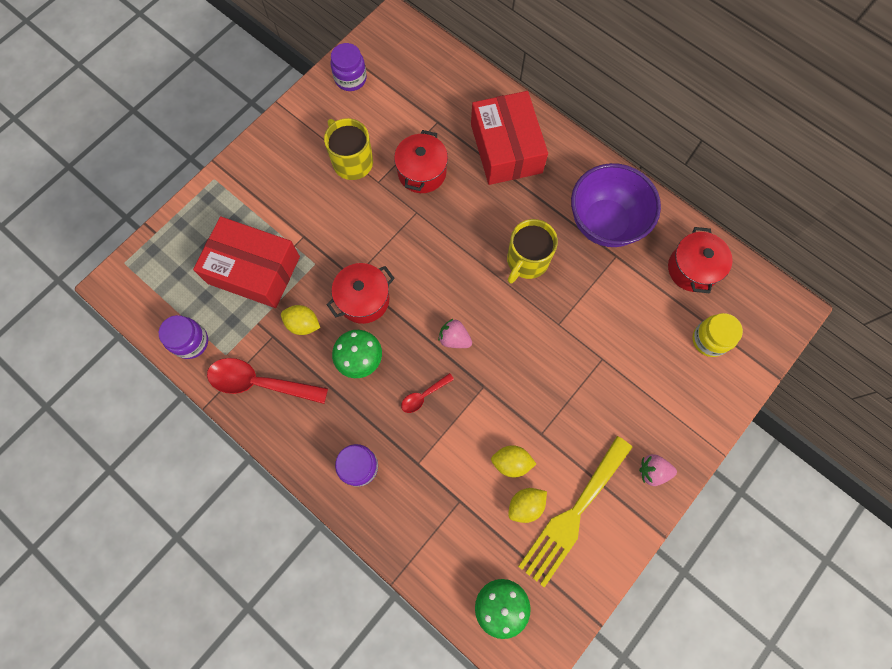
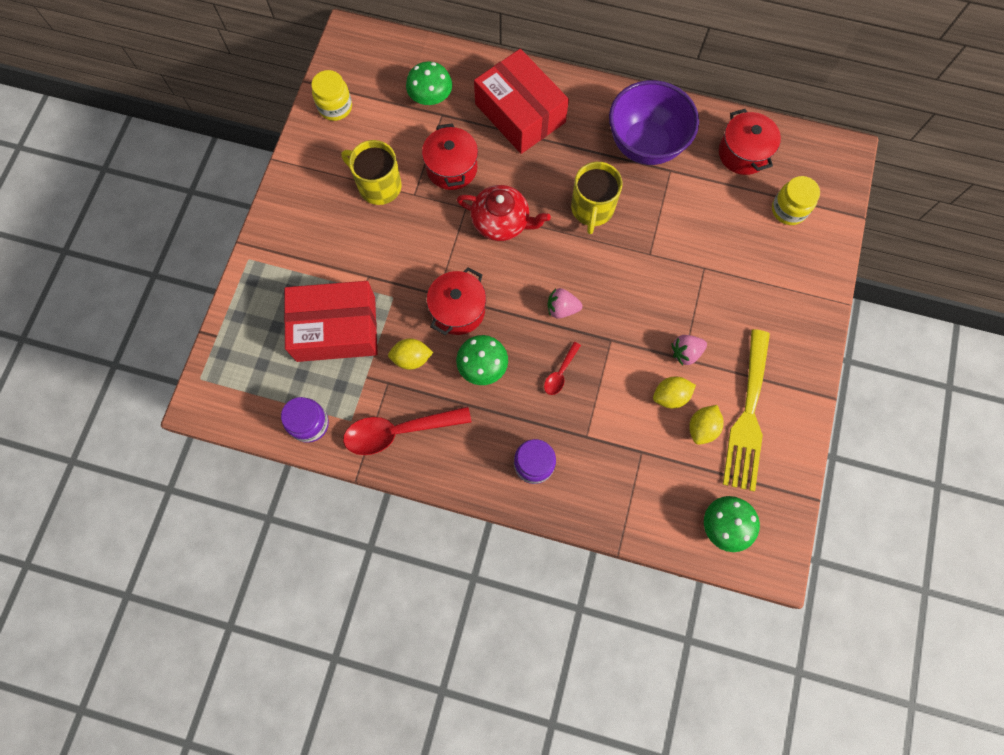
camera: 25 degrees left, 0 degrees up
(350, 79) = (335, 107): purple jar -> yellow jar
(435, 102) = (430, 97): none -> green mushroom
(441, 238) = (501, 221): none -> red teapot
(653, 471) = (797, 346): pink strawberry -> pink strawberry (685, 353)

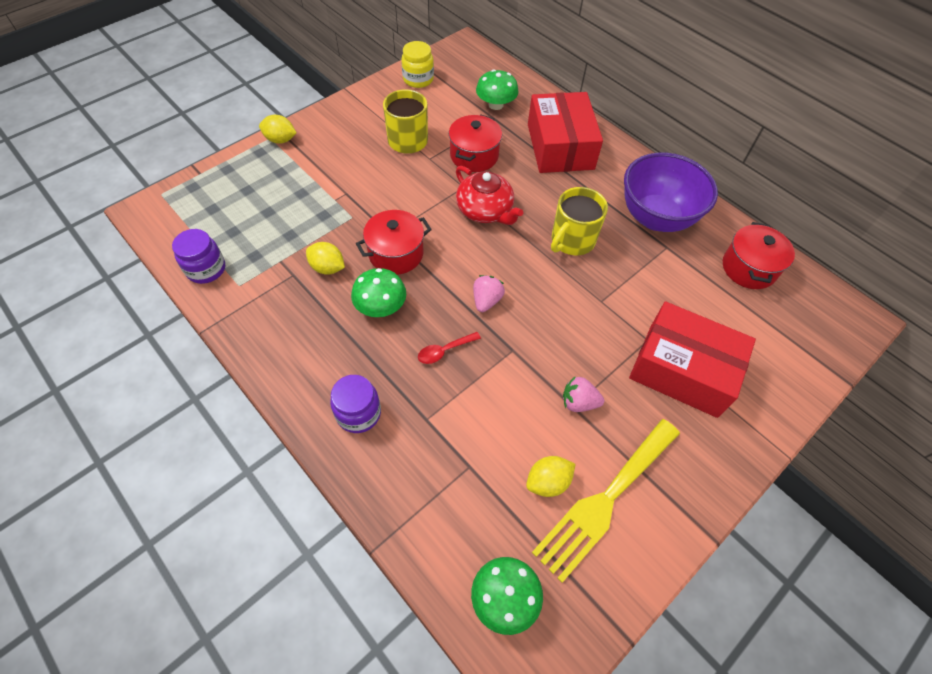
camera: 30 degrees right, 15 degrees down
(336, 328) = (289, 215): red box -> red box (682, 370)
(398, 431) = (268, 316): red spoon -> none
(562, 309) = (486, 300): pink strawberry -> pink strawberry turned 75 degrees clockwise
(670, 396) = (535, 432): yellow lemon -> yellow lemon (280, 140)
(788, 210) = (769, 336): yellow jar -> none

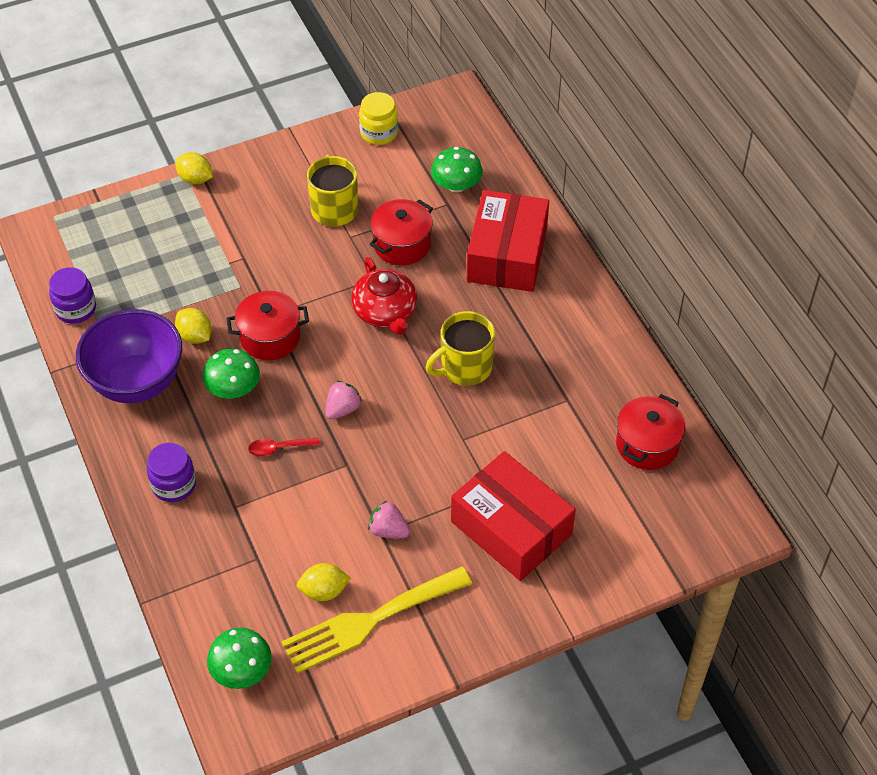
camera: 20 degrees right, 5 degrees down
(656, 217) = (574, 364): purple bowl -> purple bowl (137, 382)

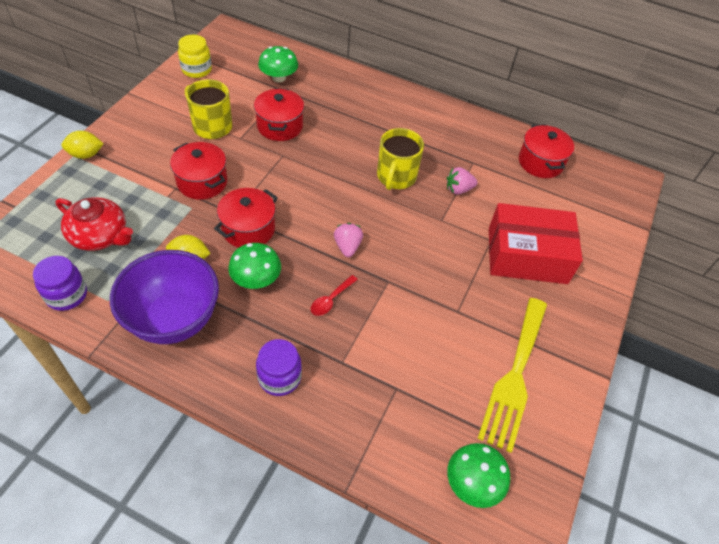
camera: 45 degrees left, 0 degrees up
(272, 265) = (202, 182): none -> red pot
(324, 591) = (465, 378): yellow lemon -> none
(385, 312) = (311, 171): red teapot -> red teapot (100, 236)
(388, 530) = (460, 306): pink strawberry -> pink strawberry (458, 189)
(507, 255) = (351, 101): red box -> none

